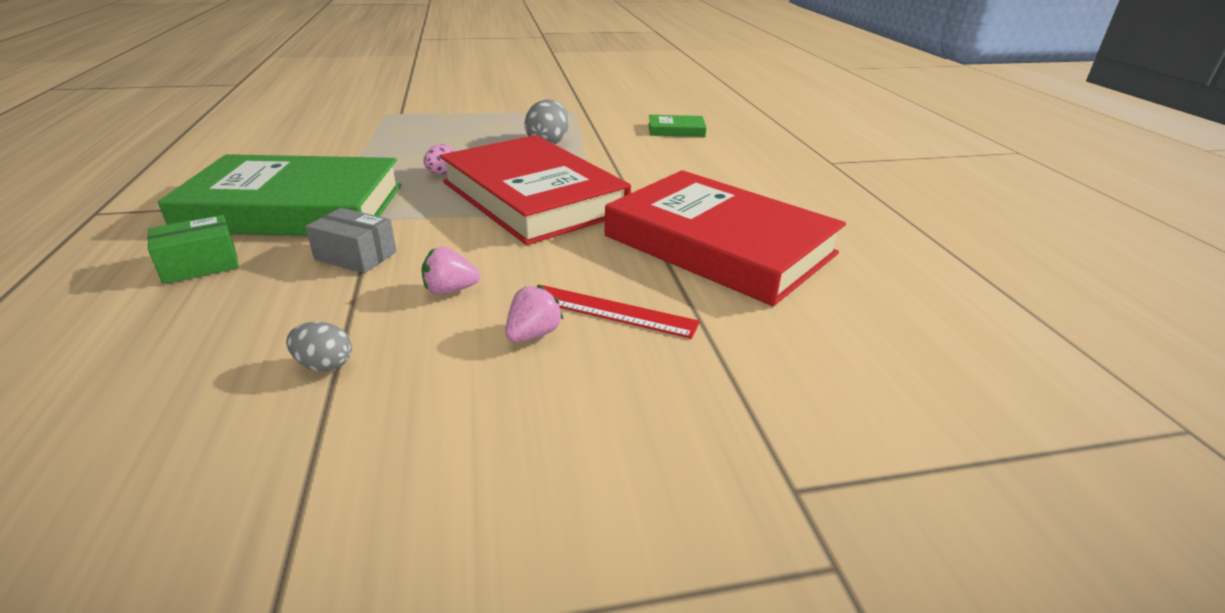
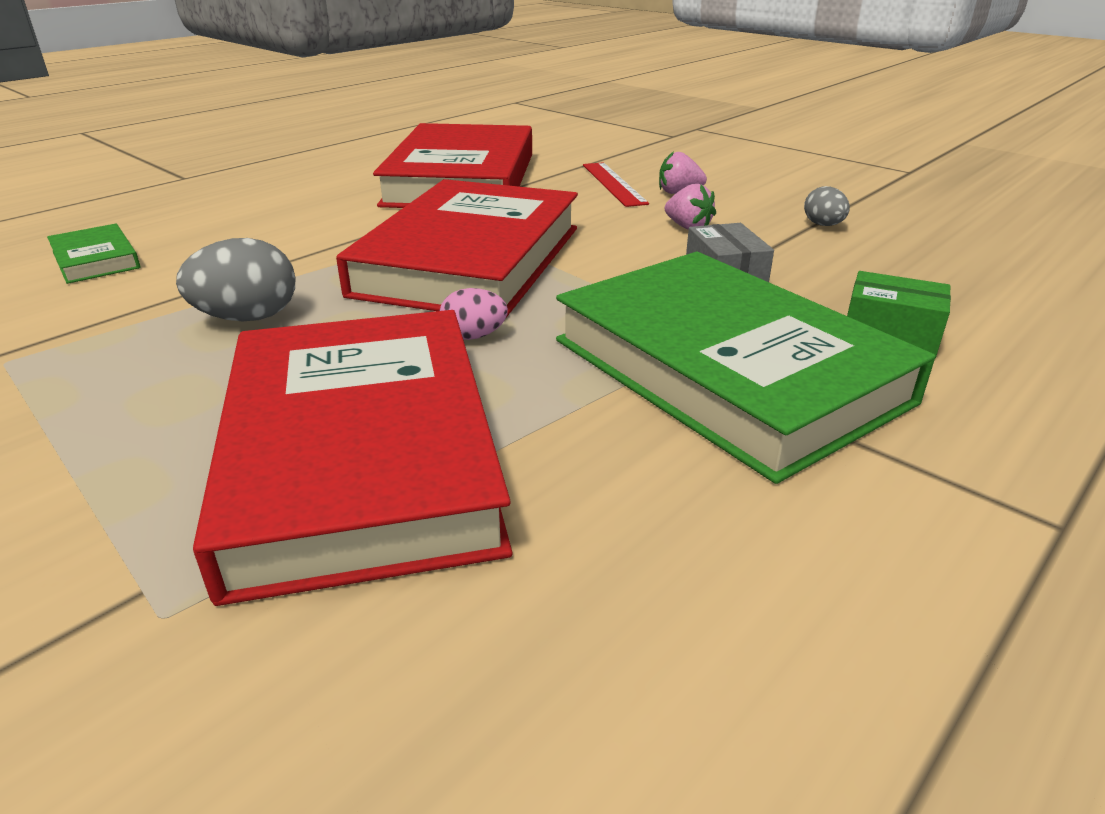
camera: 125 degrees left, 0 degrees up
(402, 139) = (361, 455): none -> red book

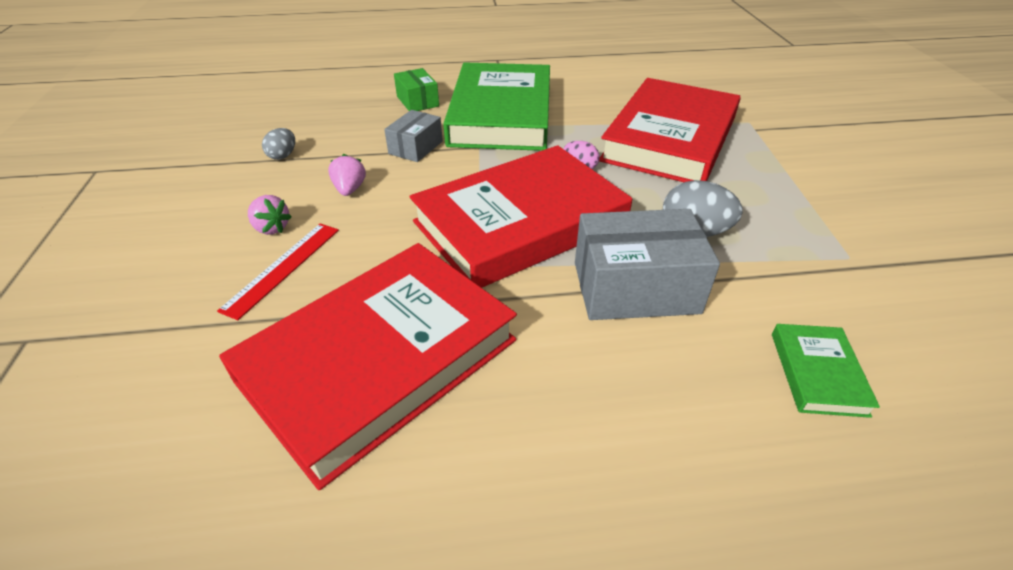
camera: 140 degrees left, 10 degrees up
(296, 256) = (635, 287): none -> grey box

